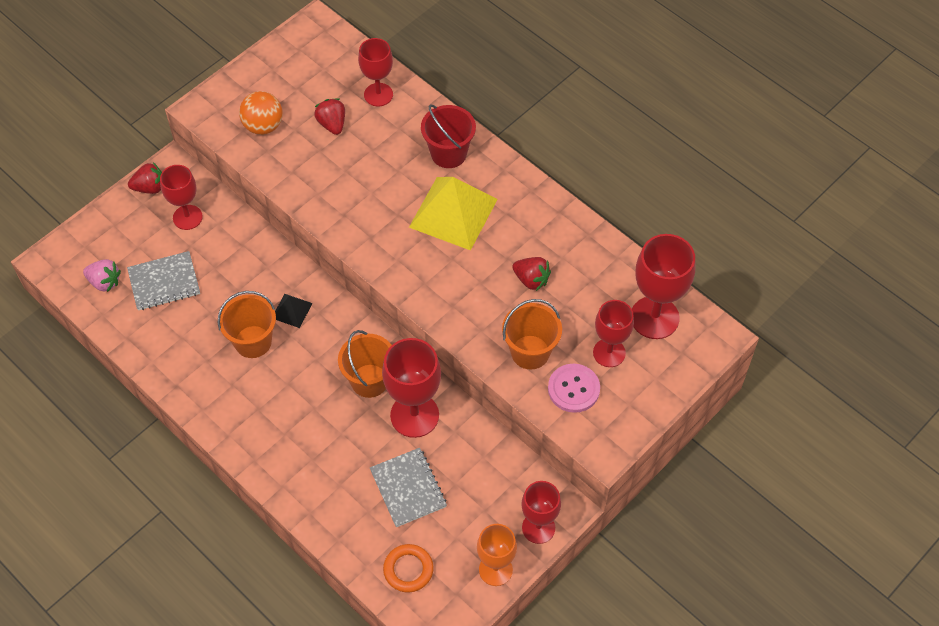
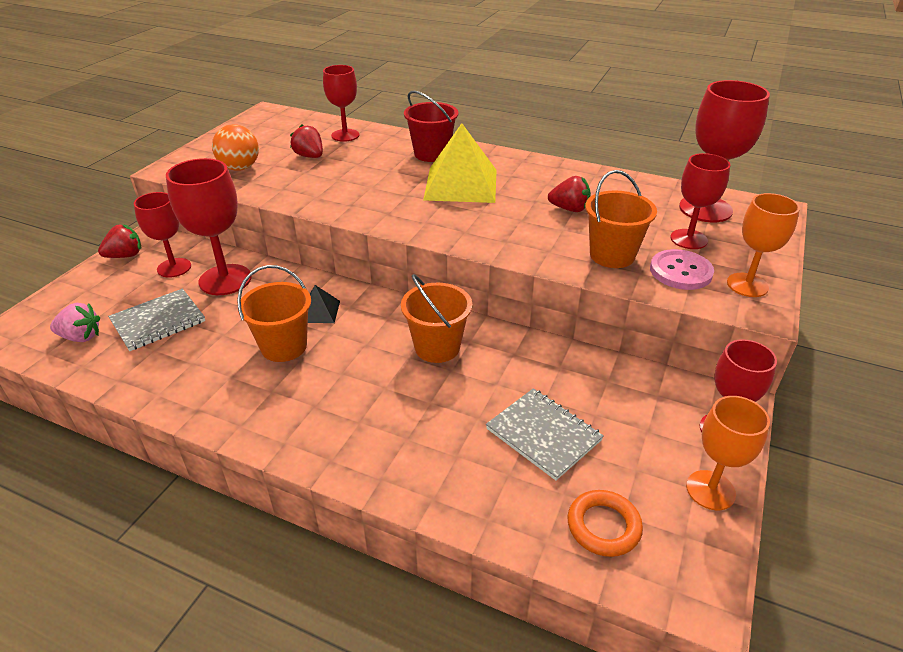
camera: 20 degrees left, 20 degrees down
(414, 415) = (506, 364): red goblet -> red goblet (225, 280)
(616, 421) = (747, 285): none -> orange goblet

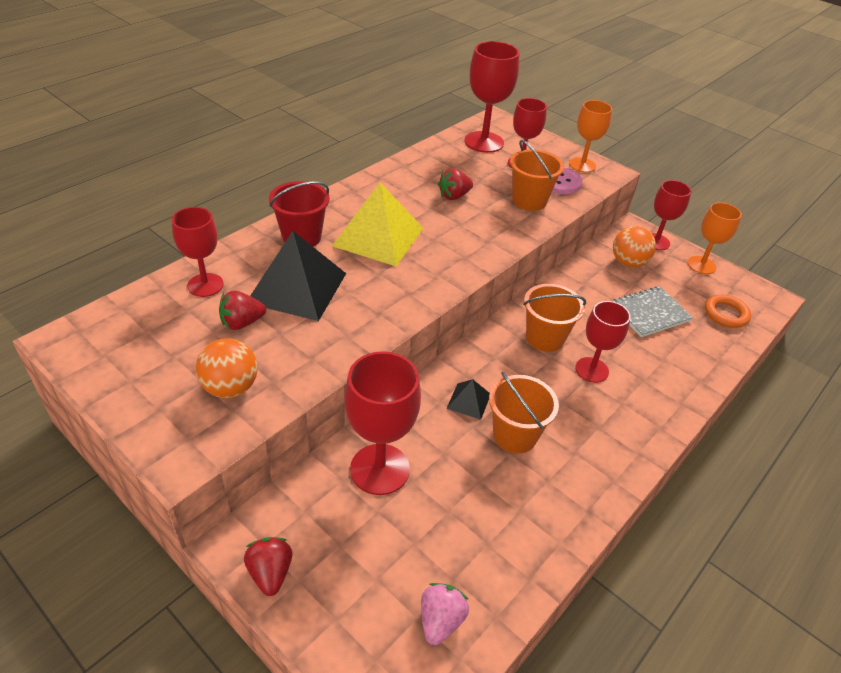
camera: 75 degrees left, 5 degrees up
(158, 321) = (437, 538): grey notebook -> none
(174, 268) = (329, 518): red goblet -> red goblet (591, 370)
(364, 166) = (297, 287): none -> black pyramid
(569, 209) = (454, 196): red strawberry -> red strawberry turned 150 degrees counterclockwise
(641, 404) = (628, 262): none -> orange ball

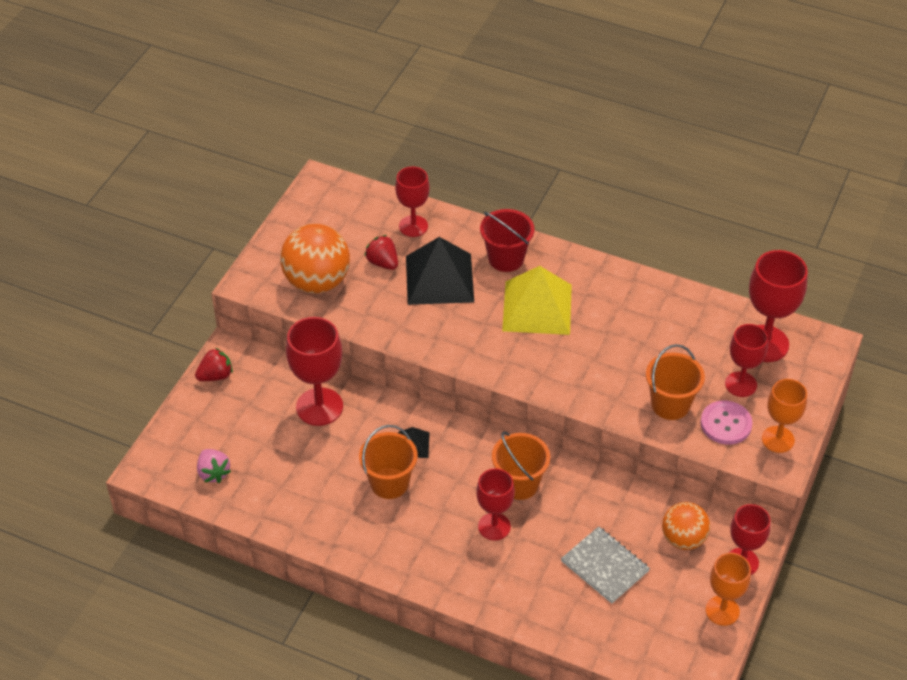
camera: 75 degrees right, 5 degrees up
(230, 387) = (317, 282): orange ball -> orange ball, size x1.58
(440, 620) = (213, 473): pink strawberry -> pink strawberry turned 60 degrees clockwise
(454, 196) = (638, 344): red strawberry -> none
(726, 314) = (642, 637): orange ring -> none

